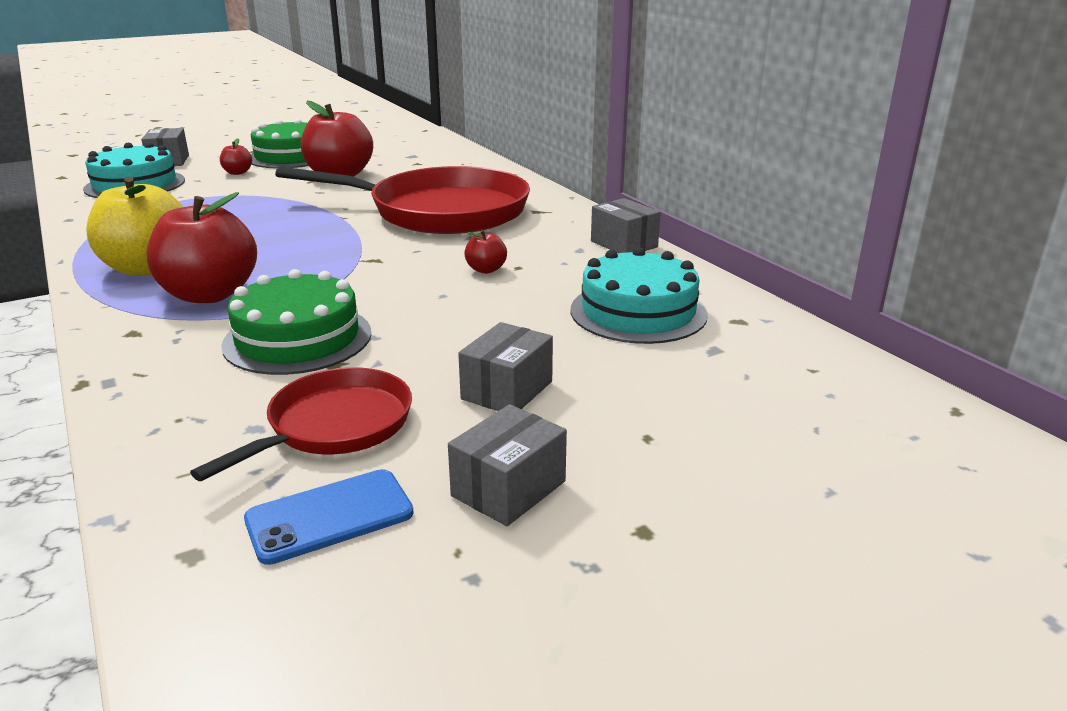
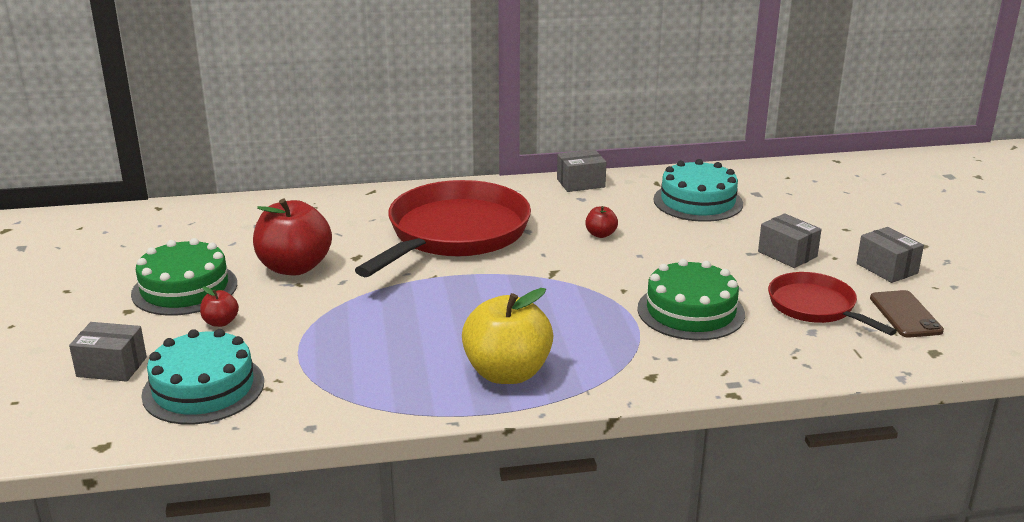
camera: 70 degrees left, 0 degrees up
(210, 294) = (589, 343): red apple -> none
(329, 516) = (905, 314): blue phone -> brown phone

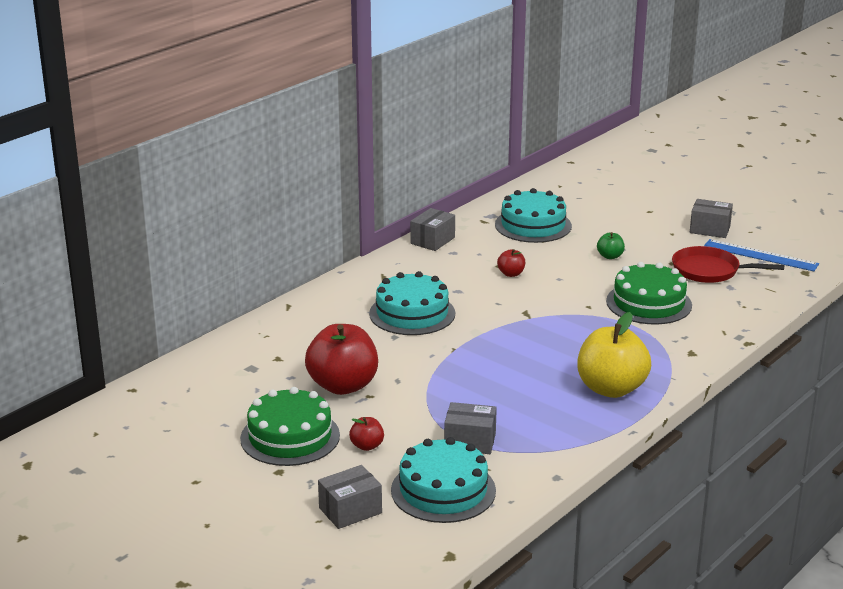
camera: 40 degrees left, 0 degrees up
(454, 234) = (412, 313): red pan -> turquoise cake
(727, 254) = (610, 256): none -> green apple
(787, 254) = (643, 242): grey box -> grey box (470, 441)
(905, 314) = (760, 255): brown phone -> blue ruler

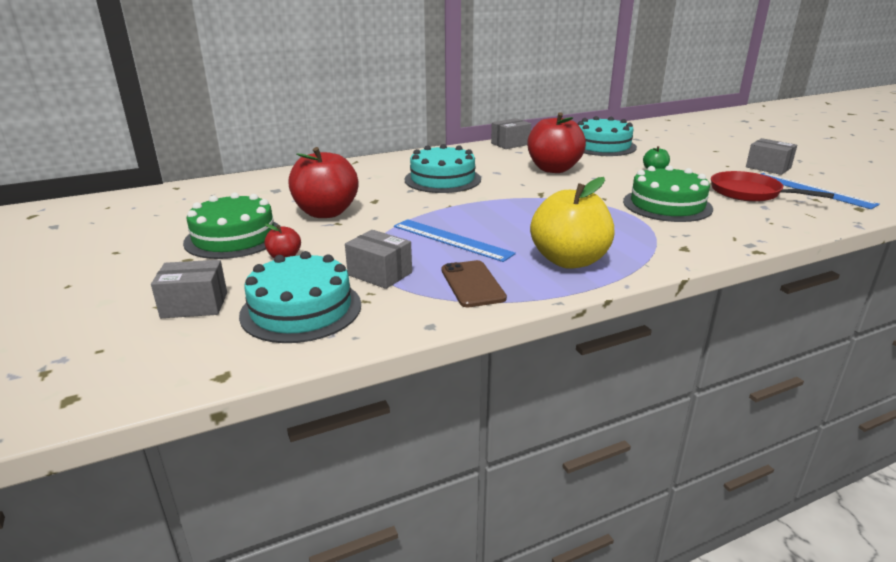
camera: 25 degrees right, 0 degrees up
(495, 390) = (451, 239): none -> blue ruler
(511, 274) = (553, 169): red apple -> red apple, size x2.24
(554, 432) = (472, 284): none -> brown phone

